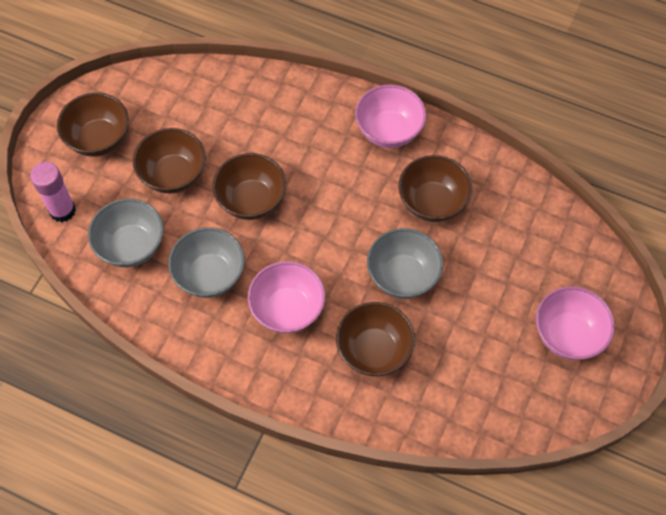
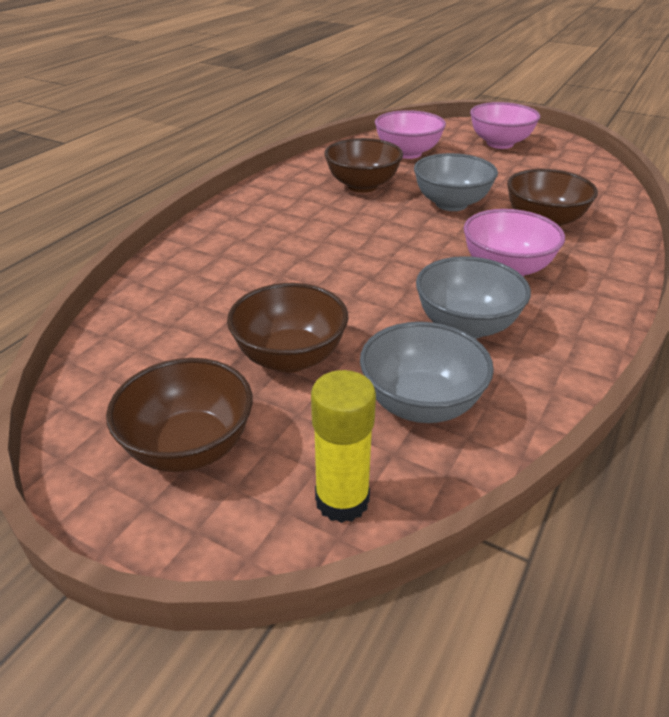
camera: 85 degrees left, 25 degrees down
(62, 210) = (342, 500): pink glue stick -> yellow glue stick
(251, 200) = (346, 290): brown bowl -> none
(389, 131) = (266, 201): pink bowl -> pink bowl (407, 153)

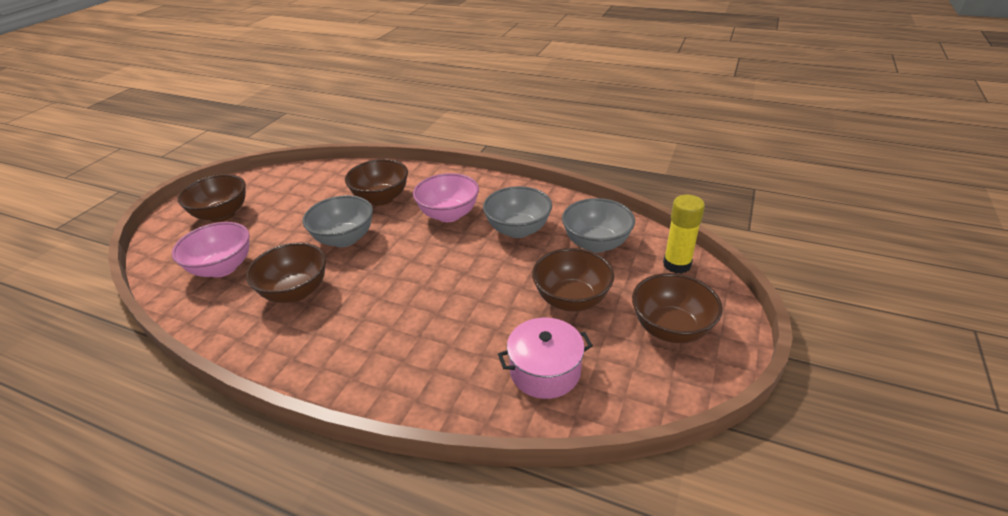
camera: 95 degrees left, 0 degrees up
(178, 321) = (545, 371): none -> pink pot
(499, 144) = (222, 214): pink bowl -> brown bowl

